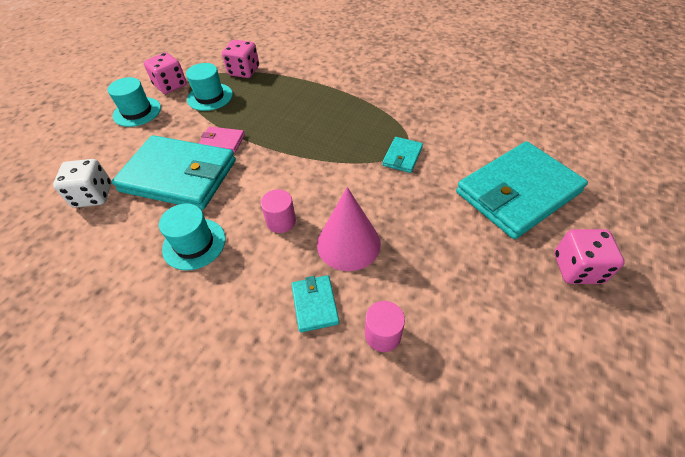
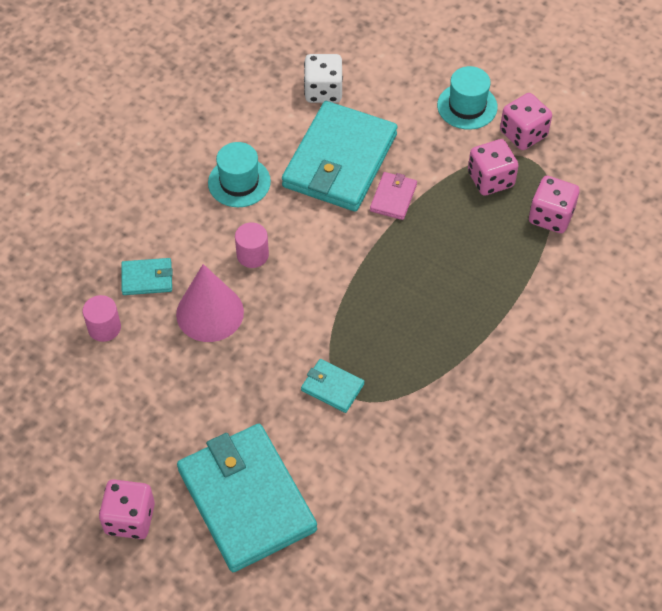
camera: 95 degrees right, 5 degrees up
(210, 97) = (490, 179): turquoise hat -> pink dice

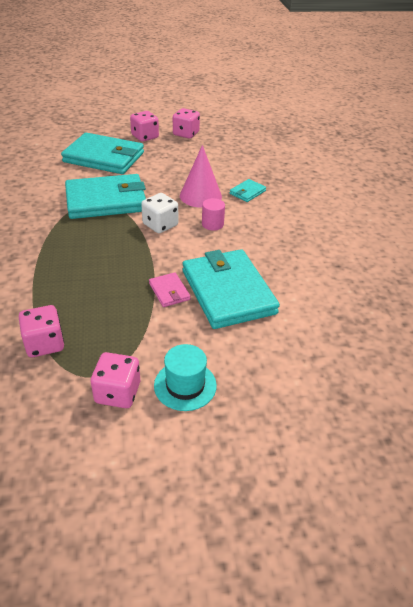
camera: 135 degrees right, 15 degrees down
(104, 327) = (238, 171): pink cylinder -> none
(239, 182) = (267, 248): turquoise hat -> none
(323, 91) = (296, 326): white dice -> white dice (160, 225)
(332, 387) = (106, 200): turquoise wallet -> turquoise wallet, size x2.33
(490, 179) = (113, 342): pink dice -> pink dice (186, 134)

